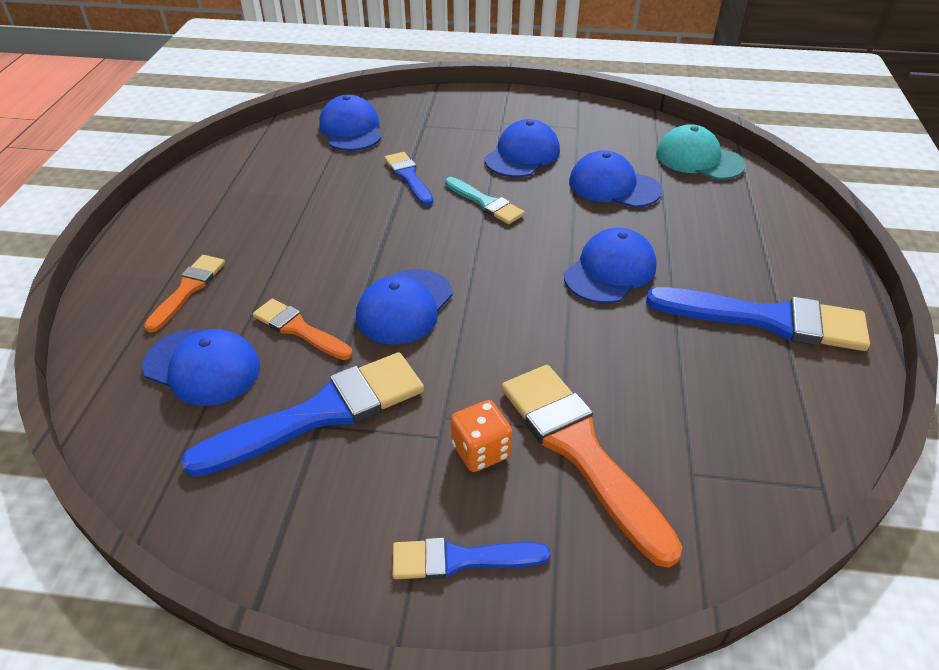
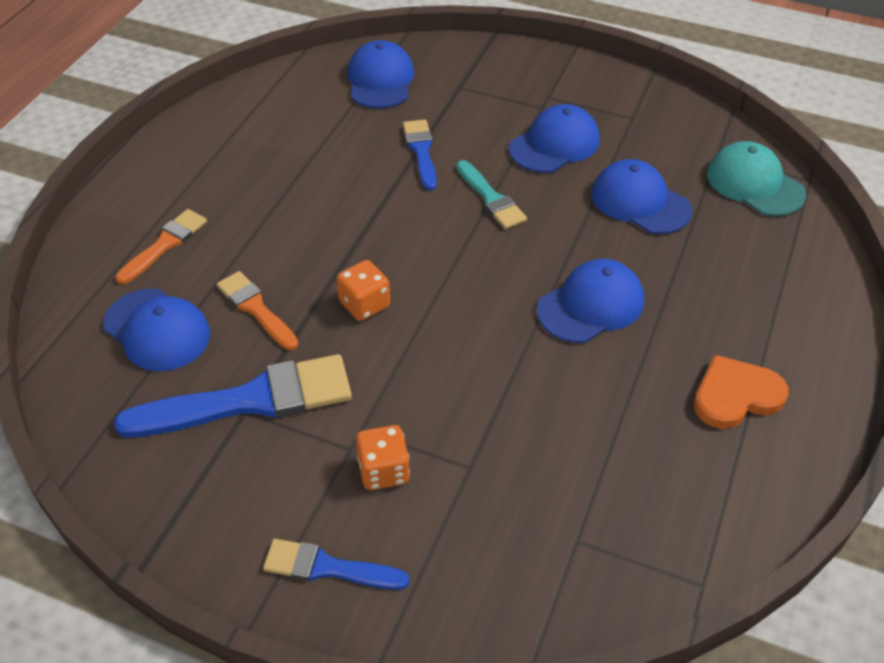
camera: 15 degrees right, 5 degrees up
(404, 307) = (364, 304): blue cap -> orange dice
(580, 450) = (477, 491): orange brush -> none
(768, 320) = (735, 395): blue brush -> orange heart

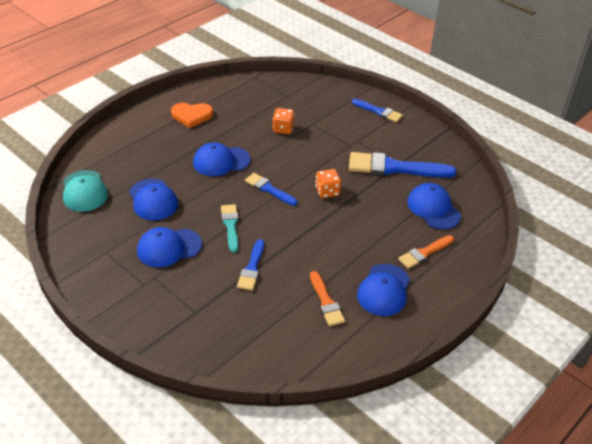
camera: 160 degrees left, 5 degrees down
(256, 309) = (382, 205): orange brush -> orange brush (326, 302)
(380, 80) = (247, 336): blue cap -> blue cap (384, 290)
(383, 471) = (347, 131): orange dice -> orange dice (283, 129)
(470, 277) = (269, 189): none -> blue brush

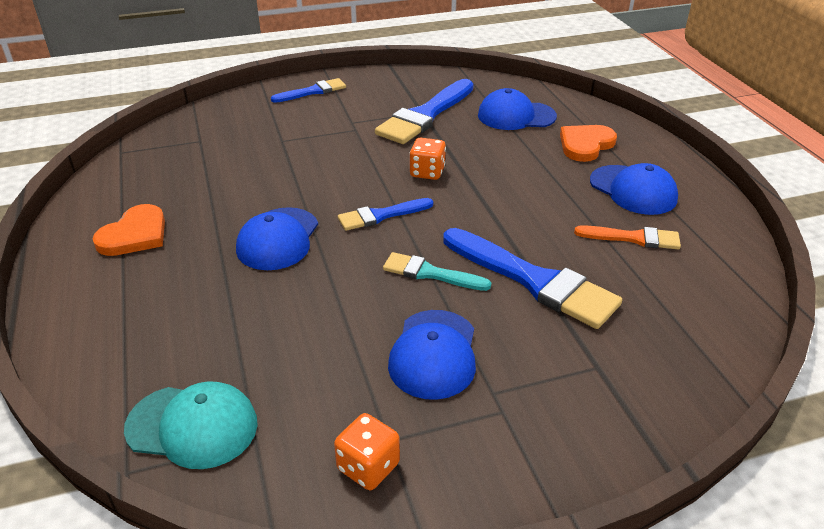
camera: 60 degrees left, 5 degrees down
(153, 200) = (301, 339): blue cap -> none
(252, 268) = (534, 281): blue brush -> blue brush, size x1.79
(283, 129) = (266, 165): orange dice -> orange dice (368, 467)
(424, 253) = (585, 145): orange brush -> orange heart

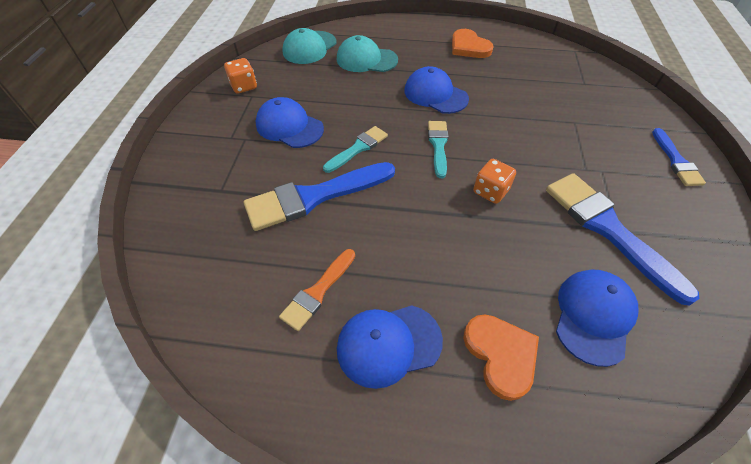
camera: 115 degrees right, 15 degrees up
(210, 332) = (366, 59): none -> turquoise cap
(381, 215) = (438, 145): blue brush -> turquoise brush

